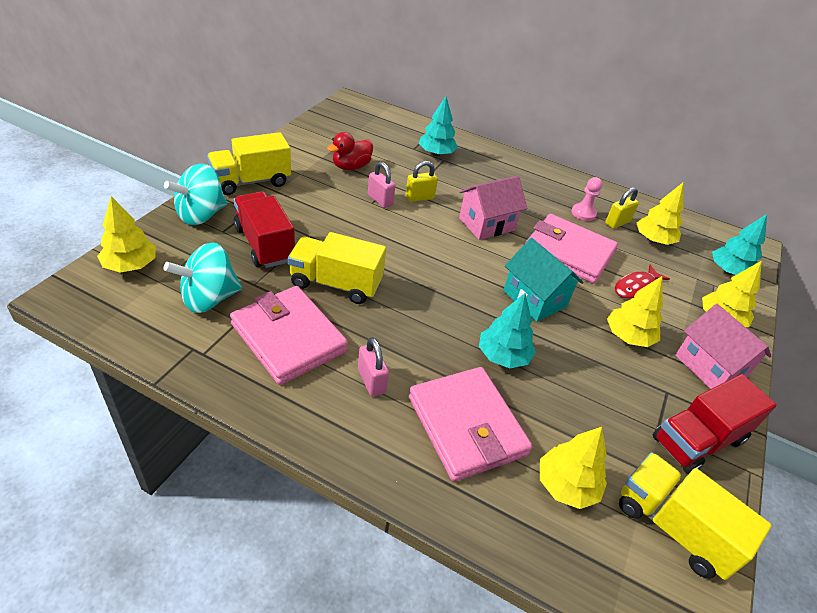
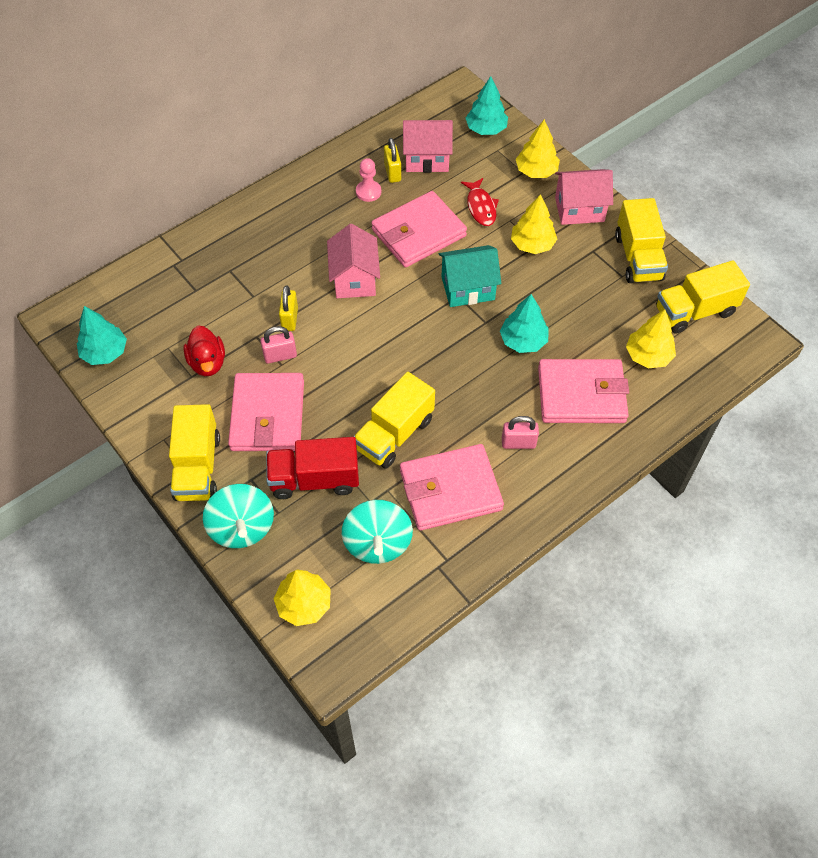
camera: 60 degrees left, 15 degrees up
(317, 206) = (268, 415): none -> pink wallet
(436, 153) = (215, 272): turquoise tree -> turquoise tree (105, 352)
(653, 240) = (427, 159): yellow tree -> pink house
(698, 440) = (638, 257): red truck -> yellow truck

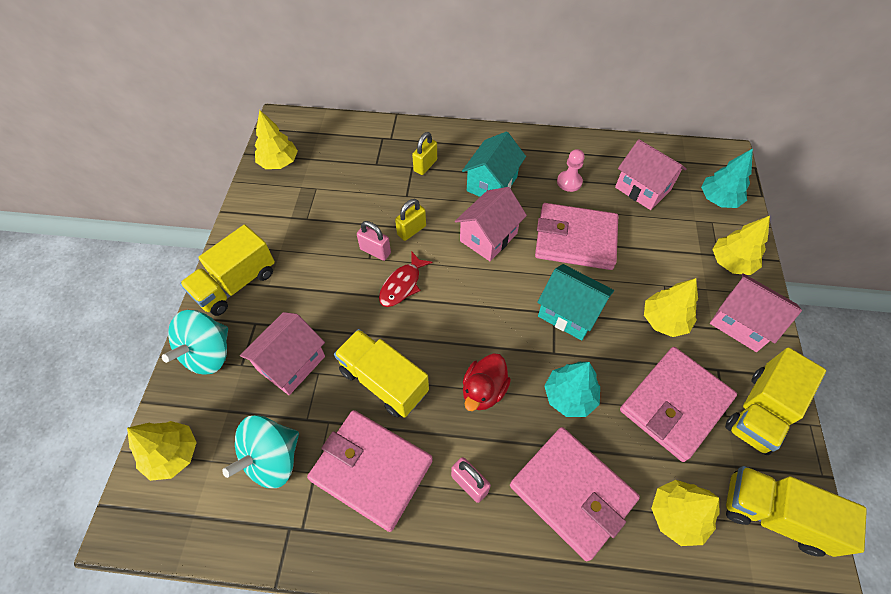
camera: 45 degrees right, 0 degrees up
(105, 352) = (279, 162): turquoise tree -> yellow tree
(207, 363) = (326, 218): red duck -> red duck (483, 390)
(268, 415) = (318, 287): pink wallet -> pink wallet (675, 404)
(311, 236) = (492, 184): none -> turquoise house
(314, 479) = (291, 363): red truck -> pink house
(392, 172) = (603, 181): yellow padlock -> yellow padlock (425, 165)
(394, 434) = (383, 381): yellow truck -> yellow truck turned 45 degrees clockwise
(481, 207) = (649, 256): red fish -> red fish (402, 285)

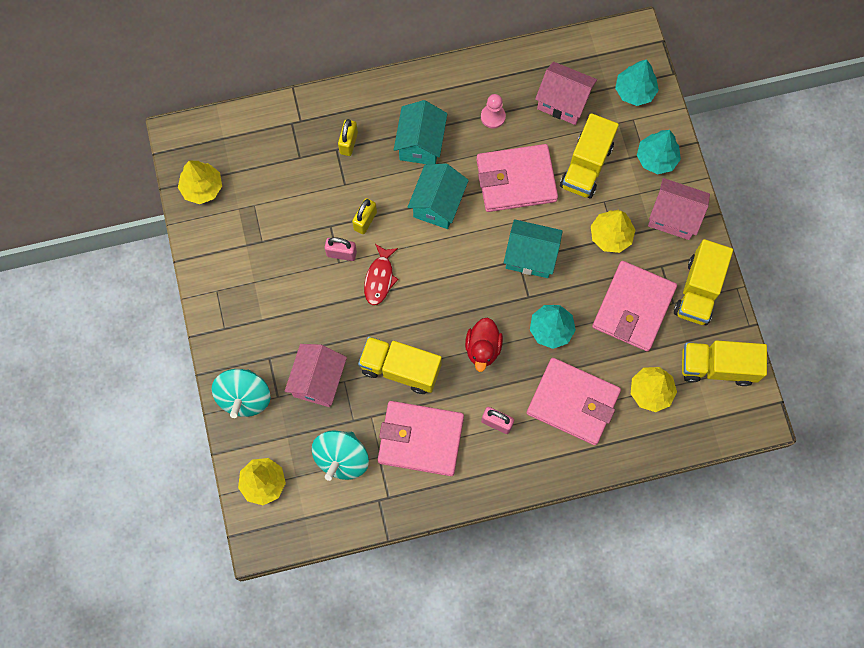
camera: 20 degrees left, 15 degrees up
(236, 284) = (233, 328): yellow truck -> yellow truck (586, 166)
(488, 237) = (438, 204): pink house -> turquoise house
(731, 262) = (656, 158): yellow tree -> turquoise tree

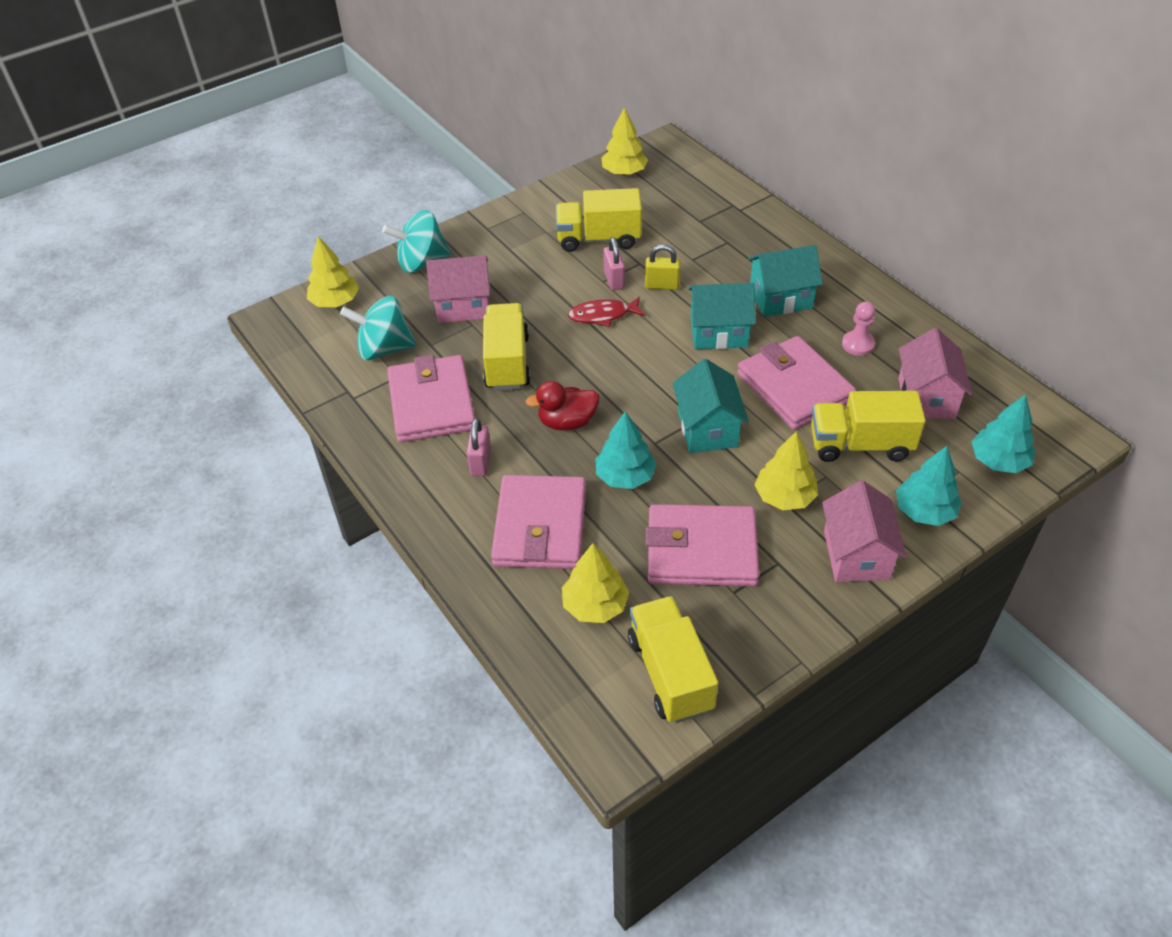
camera: 70 degrees right, 25 degrees down
(348, 143) = (741, 248): yellow padlock -> none
(698, 290) = (769, 616): yellow truck -> yellow truck (598, 239)

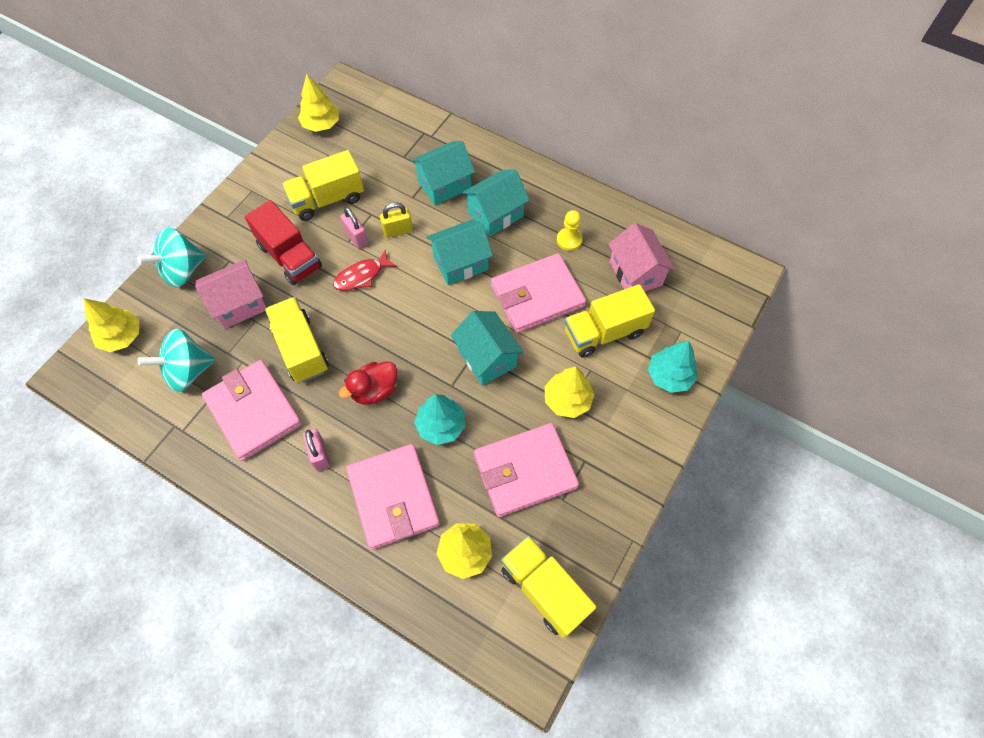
camera: 25 degrees left, 15 degrees up
(535, 278) = (290, 256): none -> red truck
(734, 257) = (444, 185): none -> turquoise house
(794, 387) = (537, 296): pink wallet -> pink wallet turned 60 degrees counterclockwise
(856, 555) = (636, 432): pink house -> none
(858, 344) = (569, 240): pink pawn -> yellow pawn
(998, 461) = (704, 312): turquoise tree -> none

